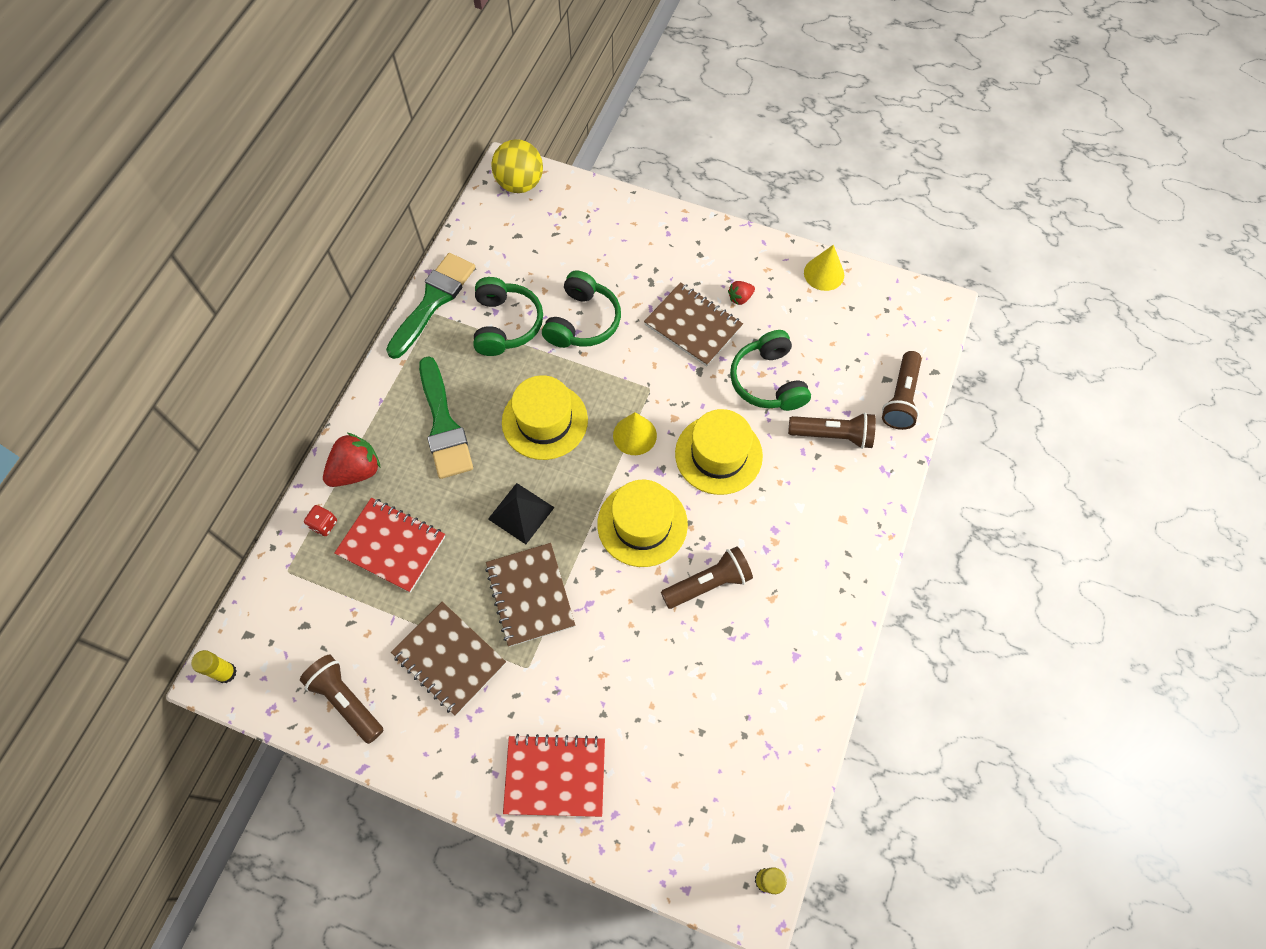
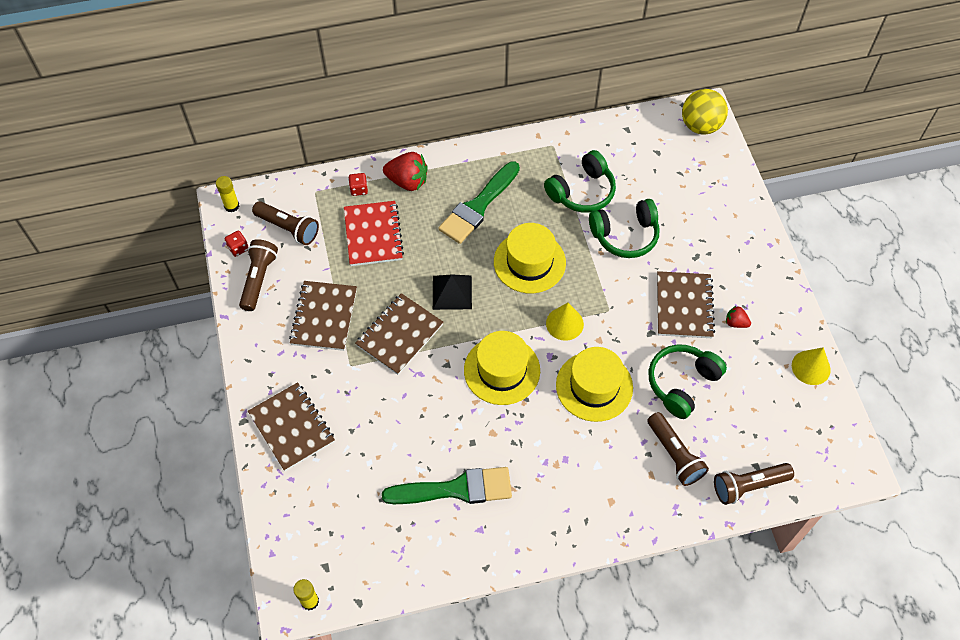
camera: 55 degrees right, 5 degrees down
(288, 699) = (238, 248): none -> red dice
(433, 301) = (562, 139): green brush -> green brush (456, 489)
(555, 776) = (292, 427): red notebook -> brown notebook
(708, 583) = (490, 439): brown flashlight -> brown flashlight (288, 228)

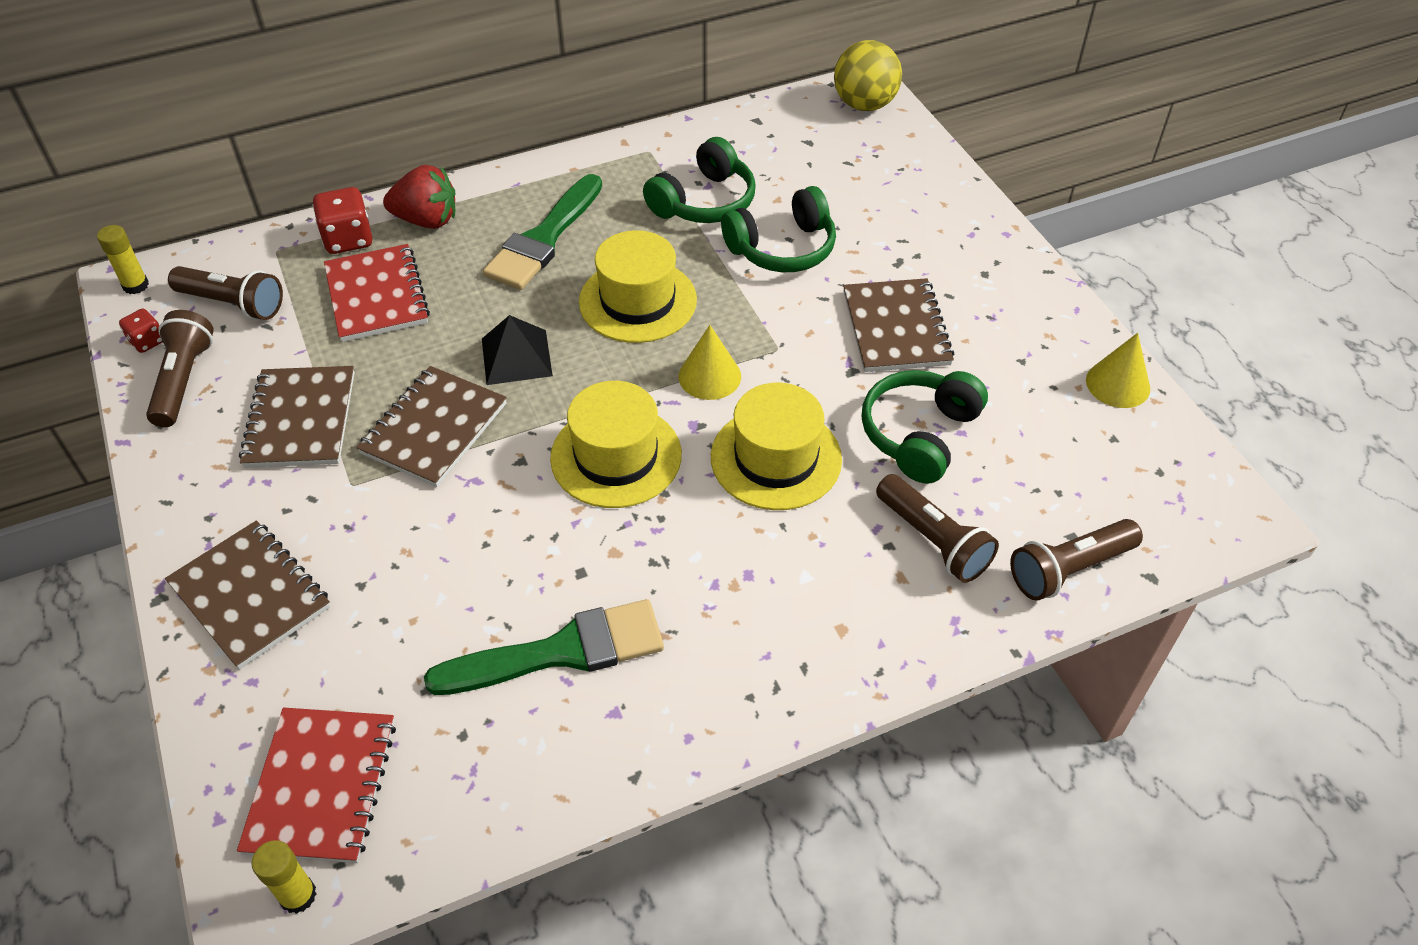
camera: 10 degrees left, 10 degrees down
(324, 545) = (322, 786): none -> red notebook
(359, 189) = (348, 239): red dice -> red dice, size x1.70
(735, 322) = (983, 339): red strawberry -> none

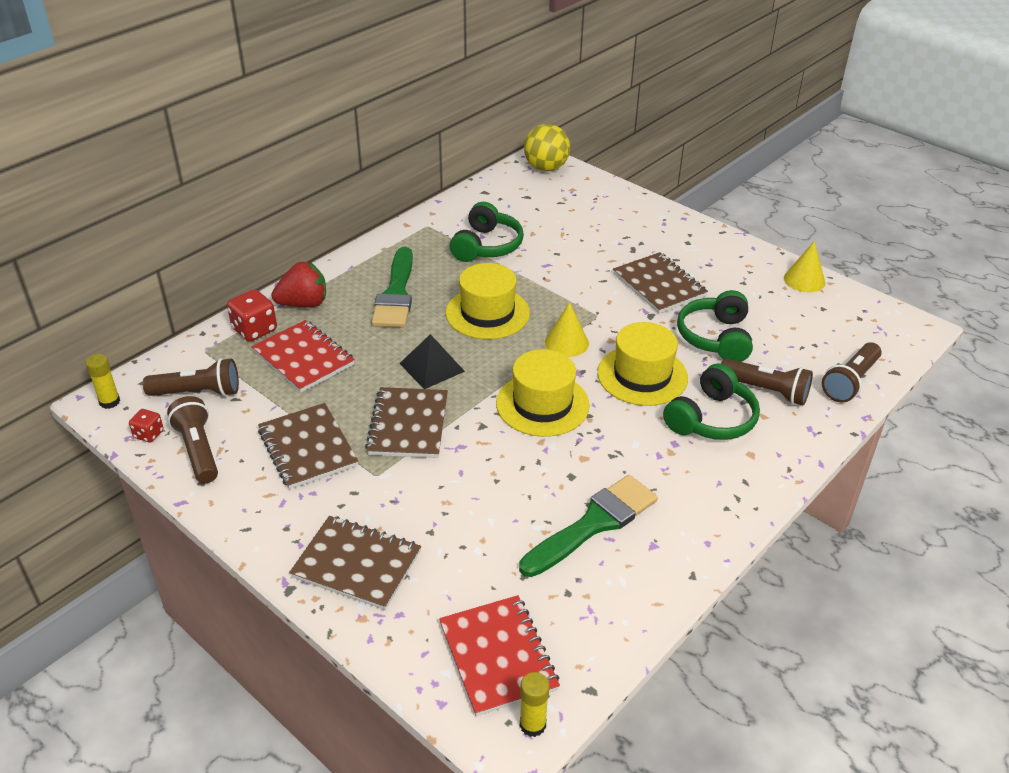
camera: 25 degrees left, 10 degrees down
(782, 248) = (556, 259): green headphones -> green headphones (711, 418)

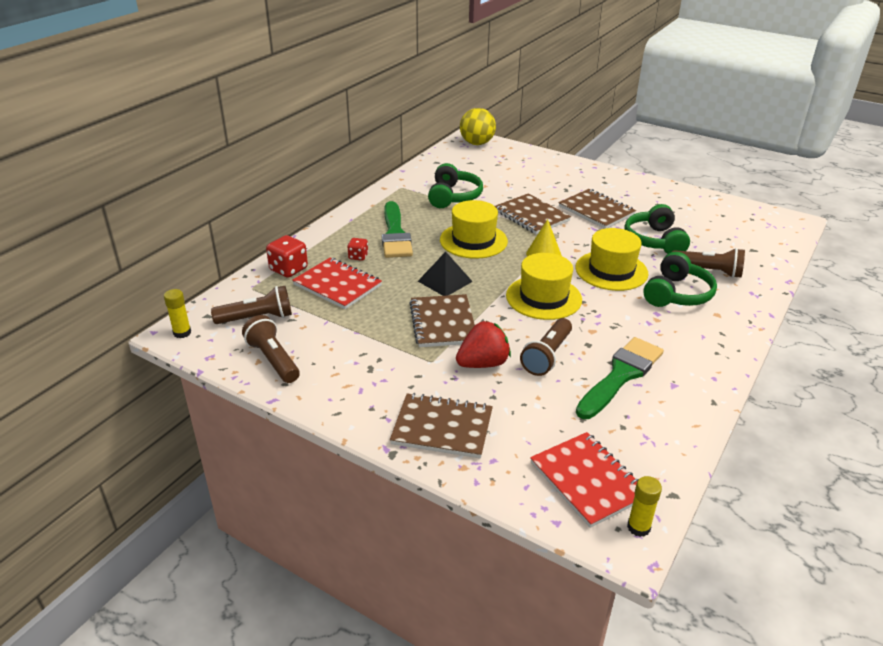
camera: 10 degrees left, 5 degrees down
(149, 434) = (225, 353): red dice -> red dice (358, 256)
(304, 304) = (322, 248): red strawberry -> red strawberry (483, 363)
(307, 448) = (366, 348): brown notebook -> brown notebook (531, 216)
(804, 280) = (700, 198): yellow cone -> none
(850, 382) = (766, 260): brown flashlight -> brown flashlight (547, 356)

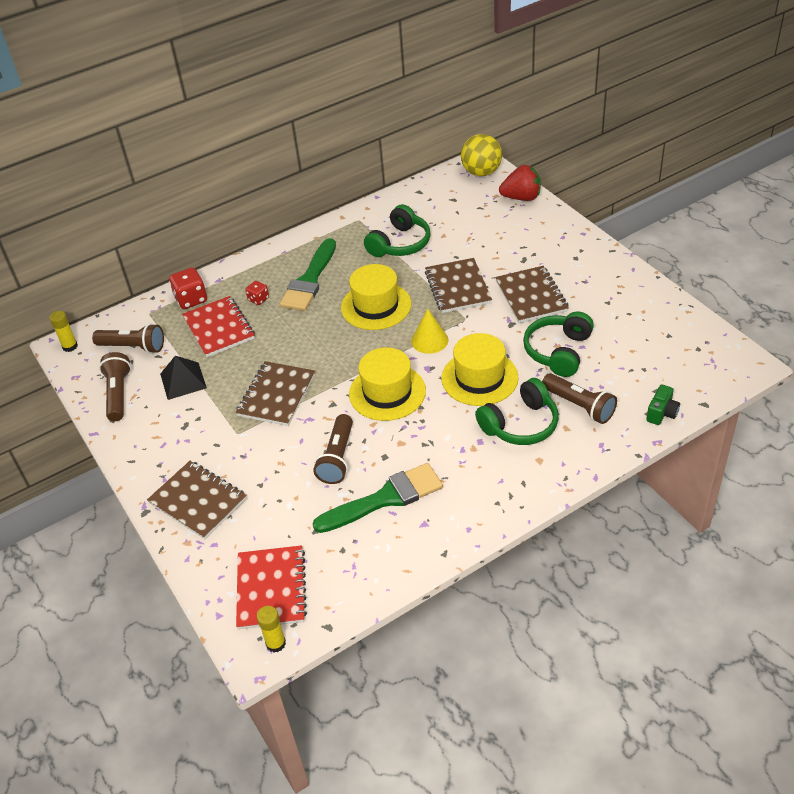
camera: 30 degrees right, 10 degrees up
(445, 281) = (313, 348): black pyramid -> black pyramid (183, 380)
(483, 363) = (277, 449): red strawberry -> red strawberry (521, 197)
(547, 356) = (337, 458): brown flashlight -> brown flashlight turned 45 degrees counterclockwise
(772, 262) = (662, 413): none -> green camera

